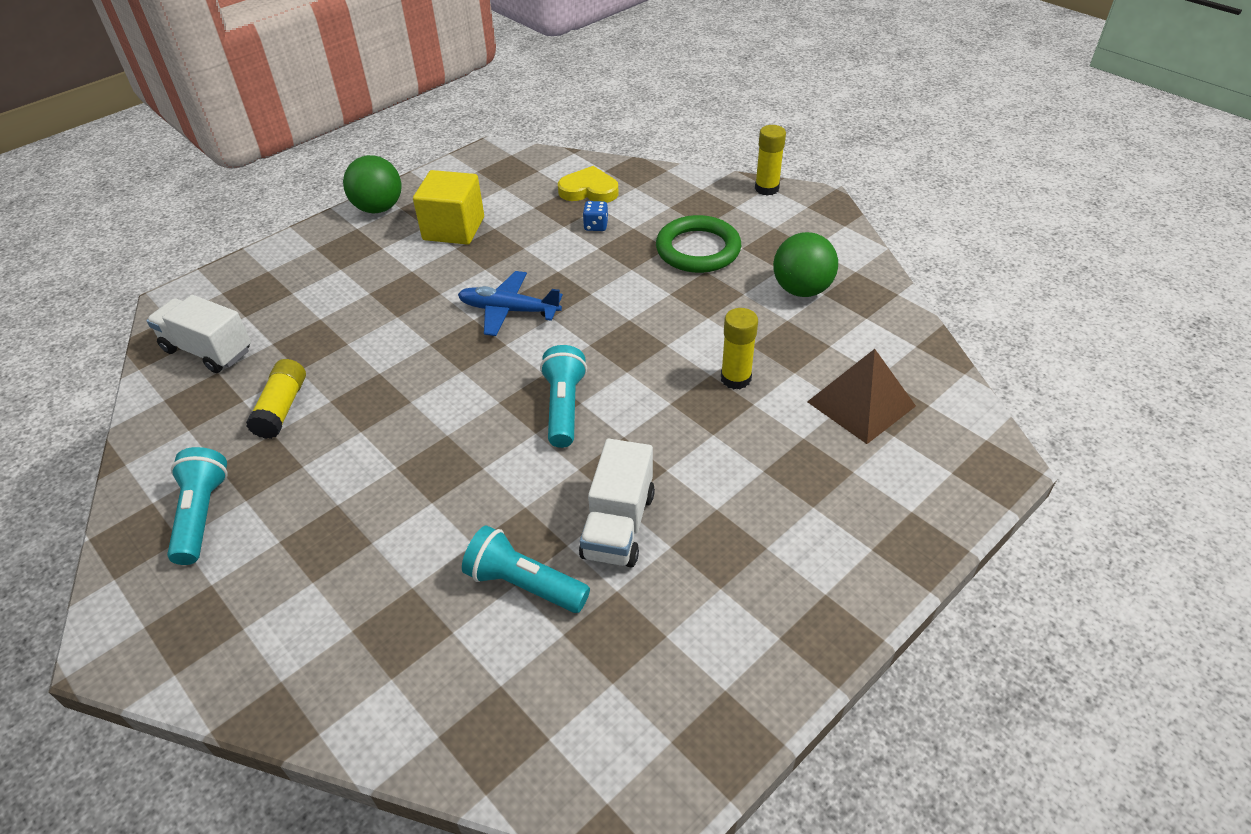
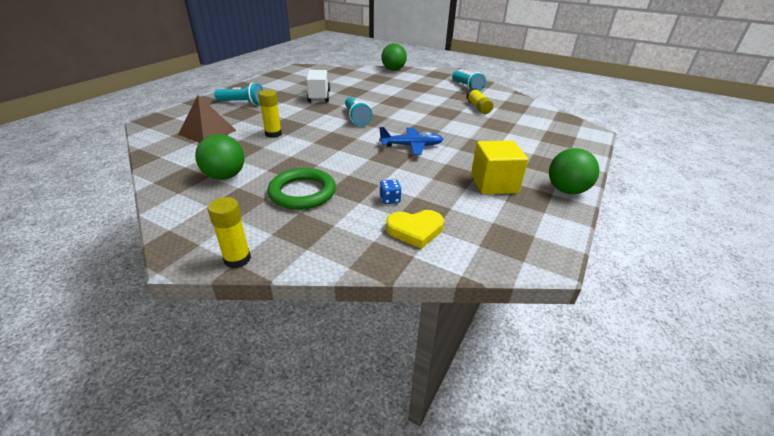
camera: 160 degrees right, 10 degrees down
(208, 350) = (540, 118): white truck -> none
(305, 704) = (393, 70): none -> green ball
(524, 584) = (346, 86): turquoise flashlight -> turquoise flashlight (242, 103)

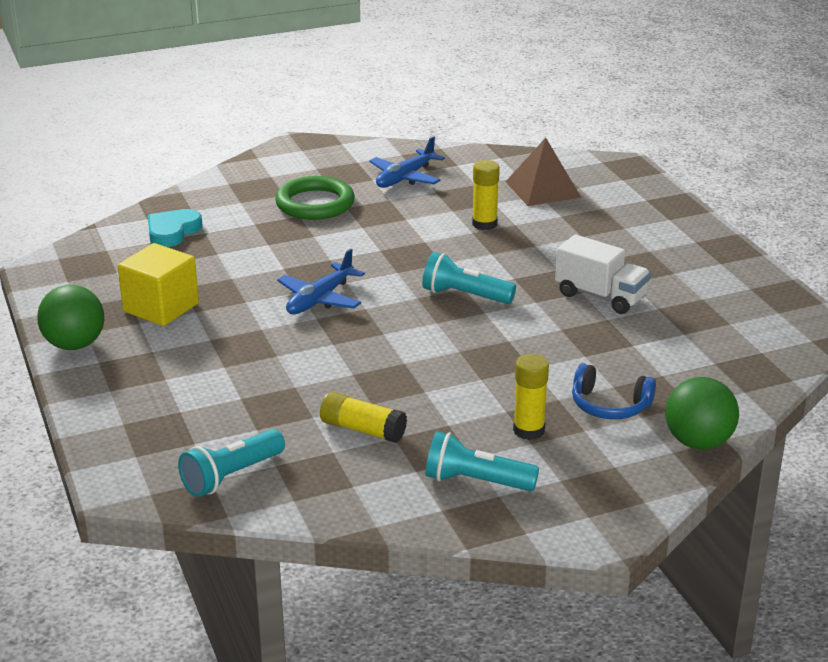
camera: 130 degrees right, 5 degrees down
(225, 176) = (405, 178): green ball -> blue plane
(237, 259) = (259, 158): yellow glue stick -> yellow glue stick (528, 430)
(242, 103) = (636, 230): turquoise flashlight -> turquoise flashlight (231, 476)
(390, 199) = (234, 239): blue dice -> none
(394, 81) = (609, 405): none -> blue headphones
(415, 230) = (172, 231): yellow heart -> turquoise heart

